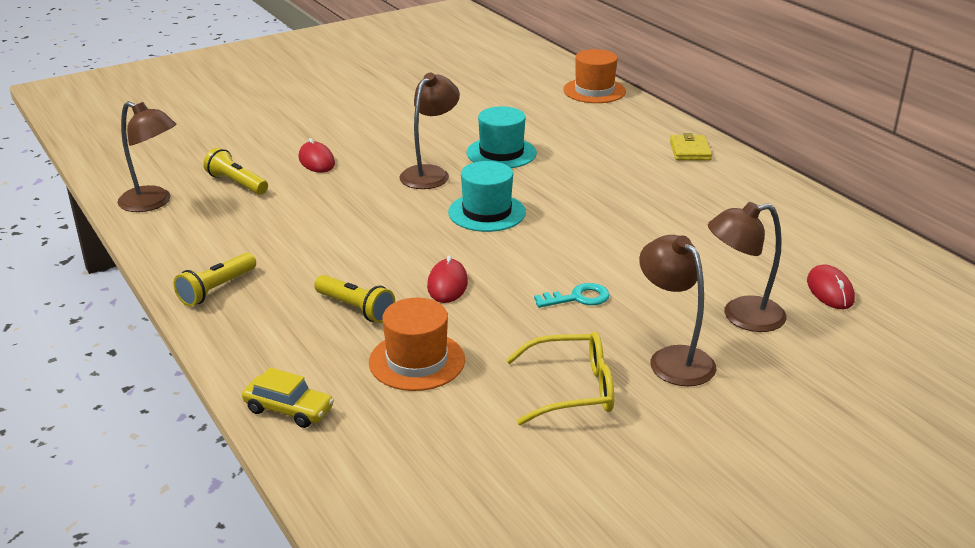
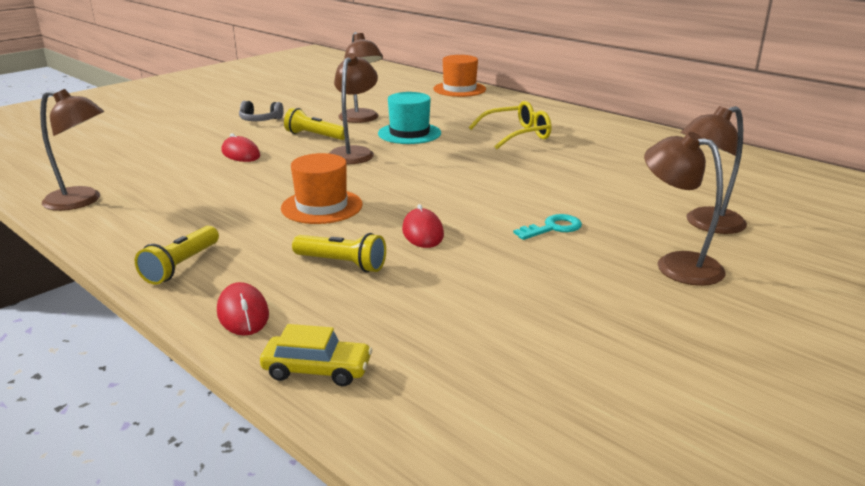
camera: 15 degrees left, 5 degrees down
(237, 183) = (167, 177): yellow flashlight -> yellow flashlight (315, 136)
(354, 115) = (260, 120): none -> grey headphones
(417, 361) = (433, 301): orange hat -> orange hat (322, 206)
(460, 126) = (361, 119): none -> brown lamp
(487, 212) = (424, 174): turquoise hat -> none
(572, 389) = (605, 304): yellow glasses -> yellow glasses (517, 135)
(690, 151) = (565, 118): yellow wallet -> none
(830, 290) = (759, 197): red mouse -> red mouse (243, 313)

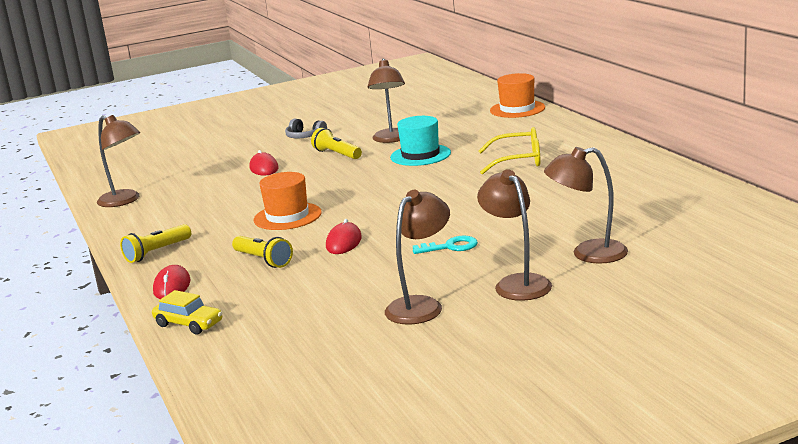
camera: 25 degrees right, 5 degrees down
(354, 152) = (355, 171): brown lamp -> brown lamp (421, 305)

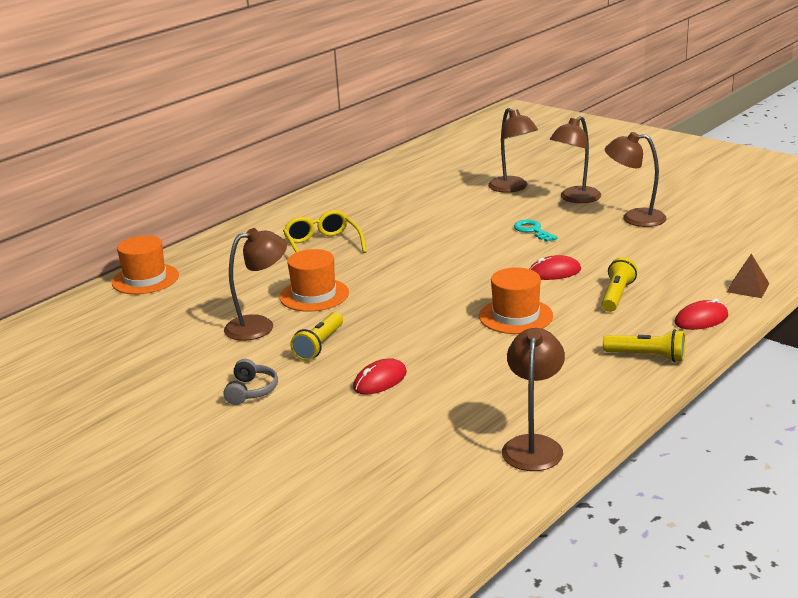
camera: 115 degrees left, 5 degrees up
(188, 324) = (747, 287): yellow car -> brown pyramid
(420, 155) = (314, 295): turquoise hat -> orange hat

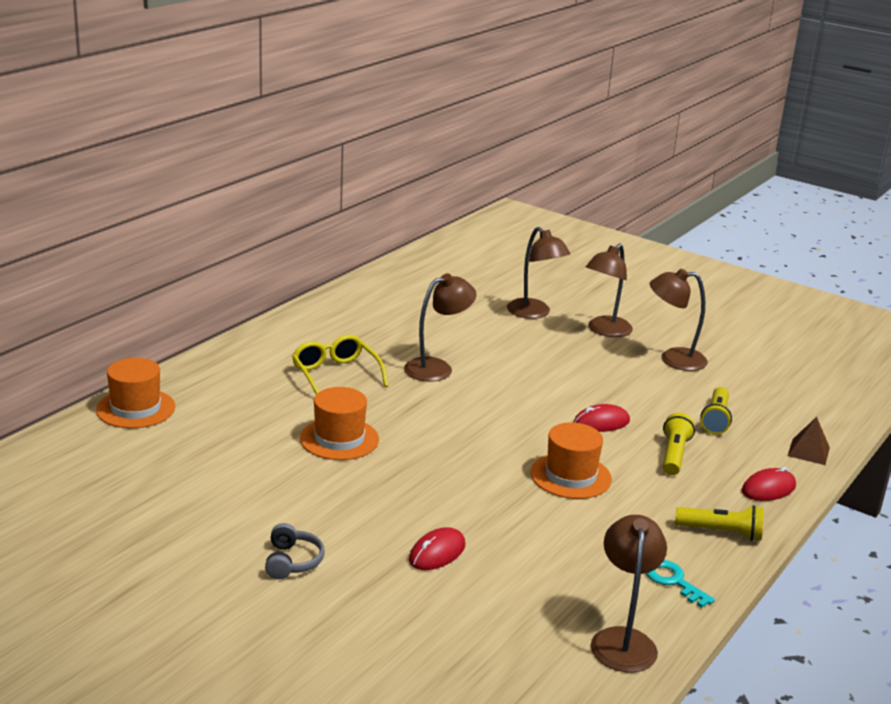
camera: 10 degrees left, 0 degrees up
(259, 326) = (284, 476): brown lamp -> brown lamp (437, 368)
(319, 345) = (359, 505): yellow flashlight -> yellow flashlight (716, 419)
(532, 230) = (567, 368): turquoise key -> turquoise key (673, 581)

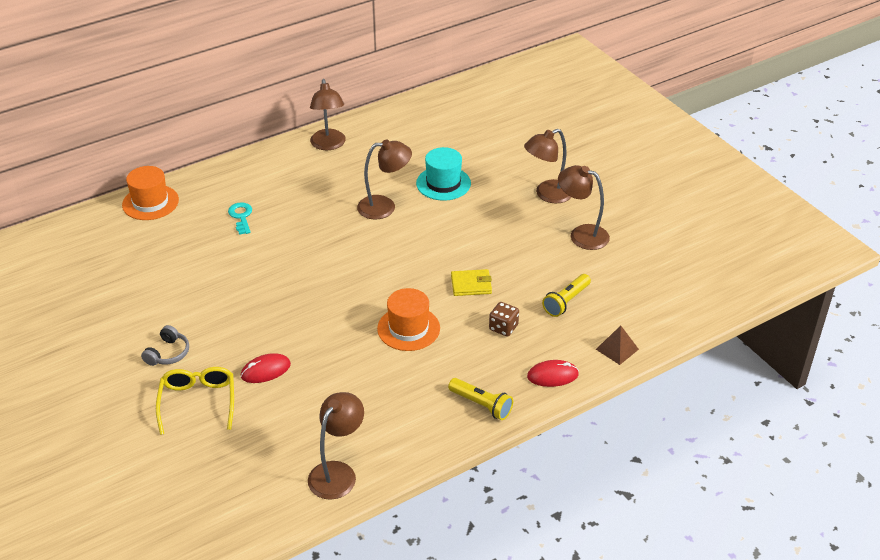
camera: 25 degrees right, 15 degrees up
(335, 375) = (305, 199): yellow glasses -> yellow glasses (198, 402)
(339, 439) = (267, 258): orange hat -> none
(484, 337) = (443, 183): none -> turquoise hat
(534, 313) = (502, 166): brown lamp -> brown lamp (329, 145)
(601, 422) = (471, 285): red mouse -> yellow wallet
(673, 581) = (411, 436): turquoise key -> turquoise key (241, 217)
(674, 455) = (503, 327): yellow flashlight -> brown dice

